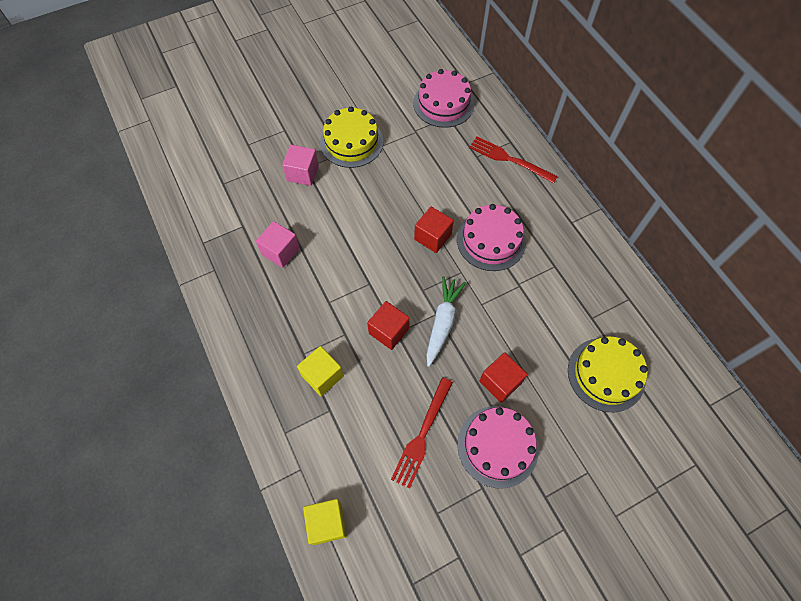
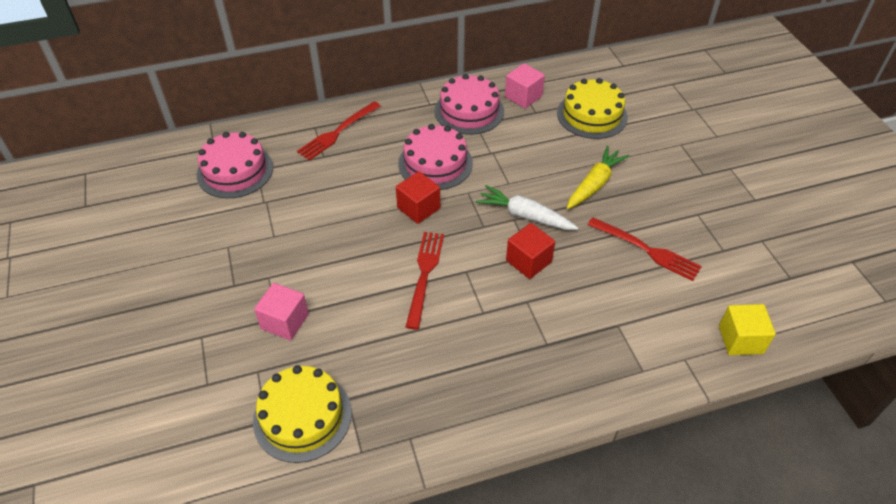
camera: 80 degrees left, 15 degrees down
(280, 251) = (400, 356): pink cube -> pink cube (523, 96)
(322, 376) = (576, 328): yellow cube -> none
(351, 142) = (255, 264): yellow cake -> yellow cake (302, 416)
(361, 254) = (424, 274): none -> red fork
(497, 446) = (658, 197): pink cake -> pink cake (469, 111)
(500, 382) = (594, 184): red cube -> yellow carrot

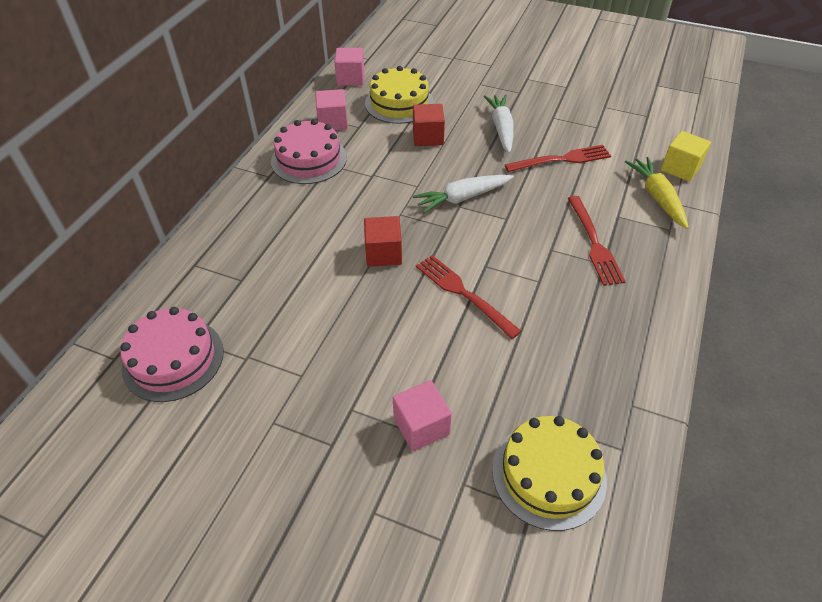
camera: 50 degrees left, 0 degrees up
(337, 132) = (223, 253): red fork -> red fork (594, 243)
(435, 163) = (344, 213): pink cake -> none
(528, 261) = (511, 224): red cube -> red cube (428, 137)
(586, 72) = (350, 78): none -> pink cube
(594, 184) = (471, 144): yellow carrot -> yellow carrot (657, 197)
(638, 190) = (501, 128): none -> white carrot

